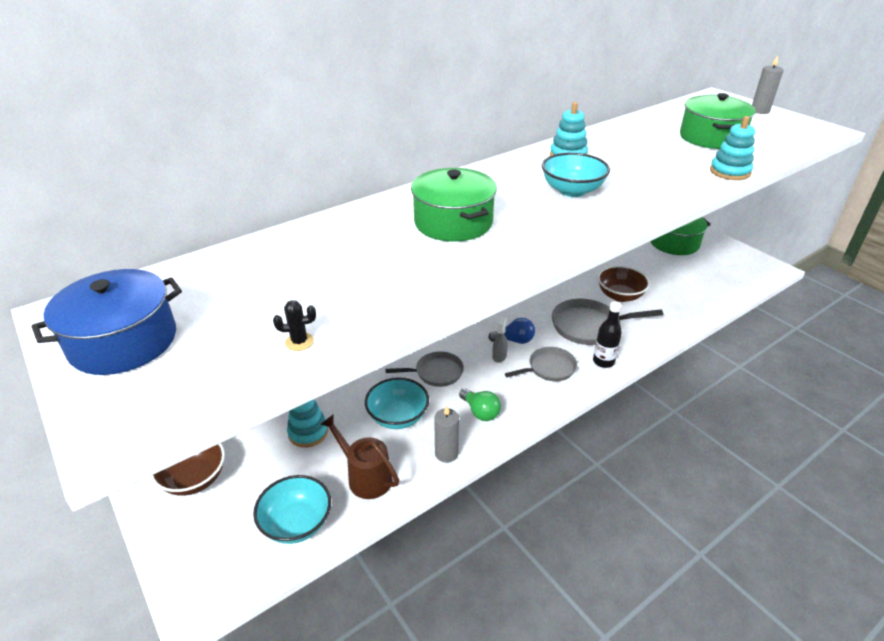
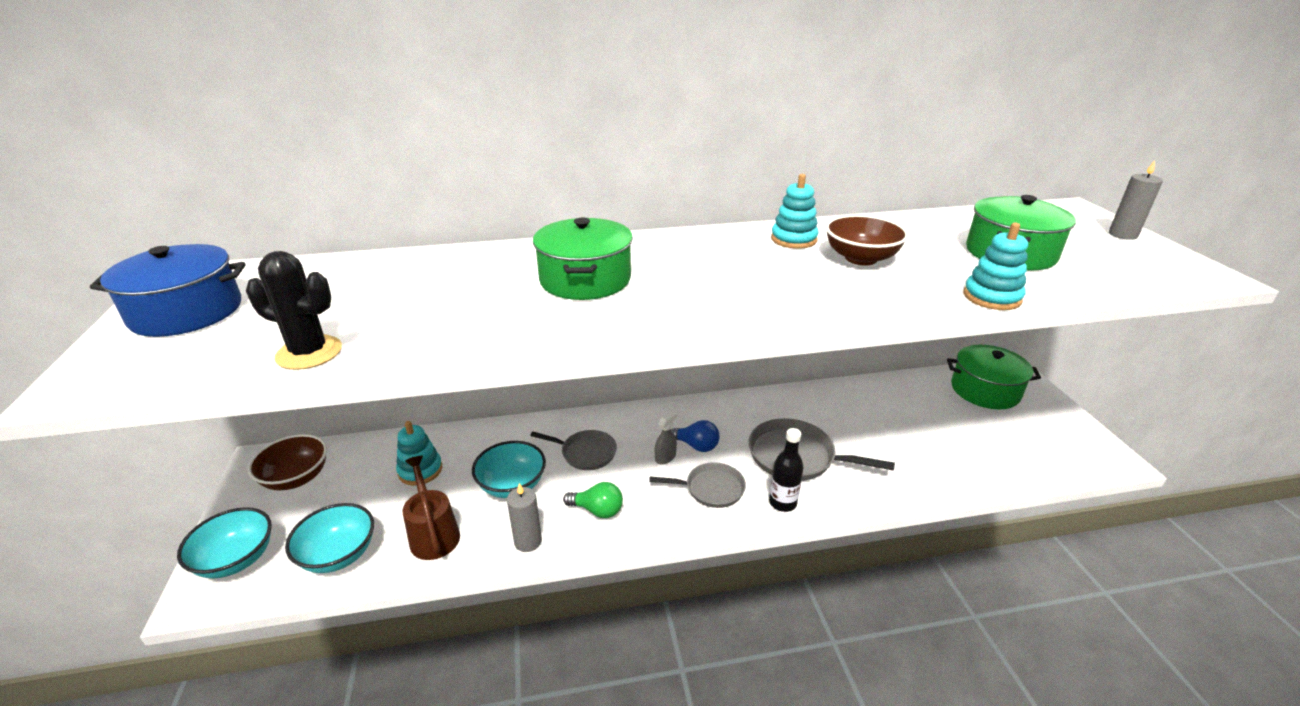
camera: 25 degrees right, 5 degrees down
(299, 342) = (309, 353): black cactus -> black cactus, size x2.02
(480, 412) = (597, 510): green light bulb -> green light bulb turned 60 degrees counterclockwise
(572, 191) = (755, 276): turquoise bowl -> turquoise bowl (236, 559)
(620, 296) = (862, 433): brown bowl -> brown bowl (860, 258)

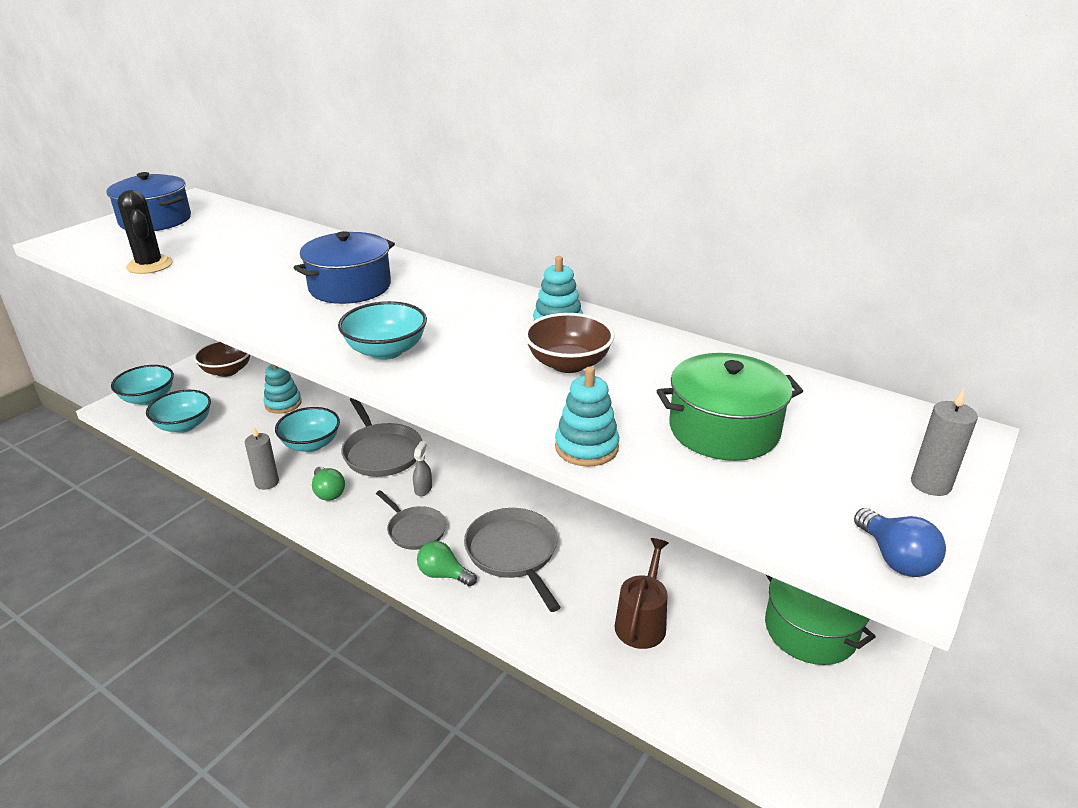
camera: 45 degrees right, 0 degrees up
(433, 534) = (234, 445): brown watering can -> brown watering can (642, 622)
(585, 279) = (350, 287): green pot -> blue pot
(586, 453) = (381, 452): grey pan -> grey pan, size x1.54
(665, 457) = (423, 489): grey spray bottle -> grey spray bottle turned 75 degrees counterclockwise
(695, 445) = (456, 495): blue light bulb -> blue light bulb (895, 558)
(739, 308) = (386, 351): none -> turquoise bowl
(782, 503) = (443, 574): black bottle -> green light bulb

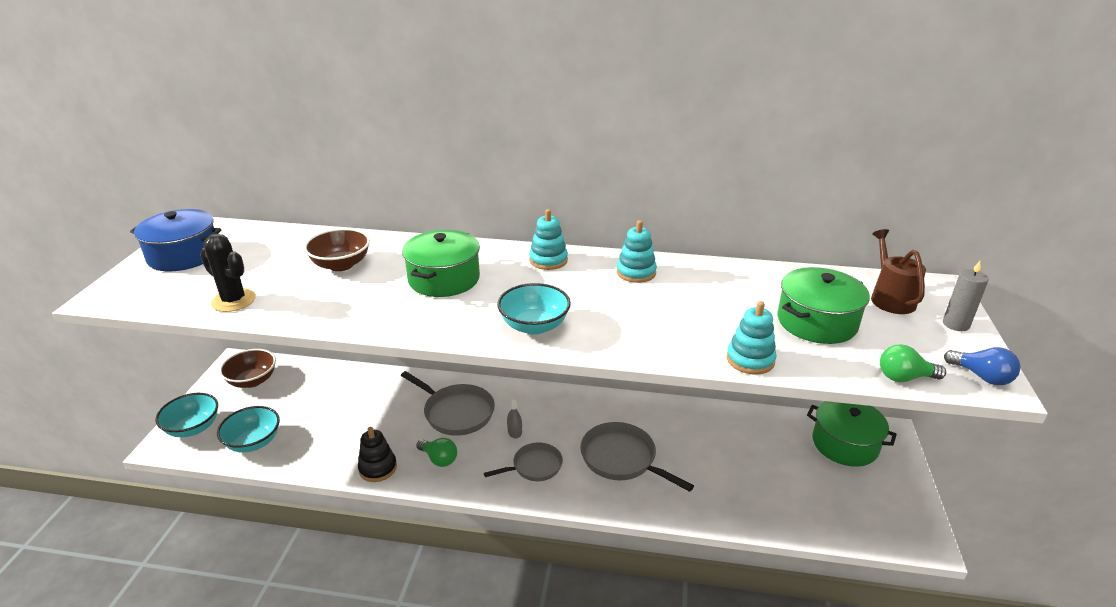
camera: 25 degrees left, 0 degrees up
(267, 482) = (378, 468): grey candle -> black stacking toy
(283, 404) = (333, 396): turquoise stacking toy -> turquoise stacking toy (548, 260)
(311, 444) = (389, 423): turquoise bowl -> none
(350, 287) = (444, 279): blue pot -> green pot
(415, 530) = (535, 466): grey pan -> grey pan turned 45 degrees counterclockwise
(443, 574) = (584, 493): green light bulb -> green light bulb (904, 377)
(568, 364) = (675, 301): brown bowl -> brown bowl (341, 264)
(642, 622) = (744, 477): brown watering can -> brown watering can (890, 298)

